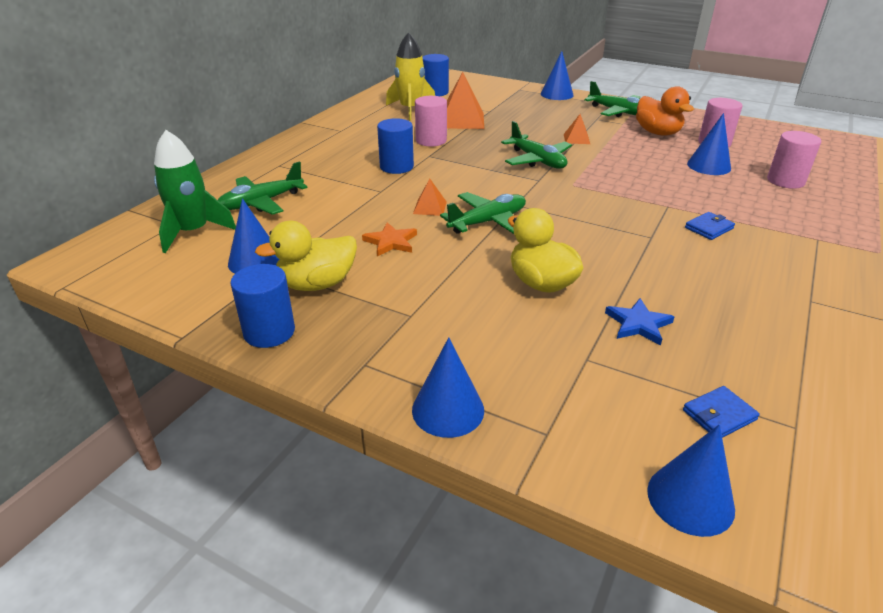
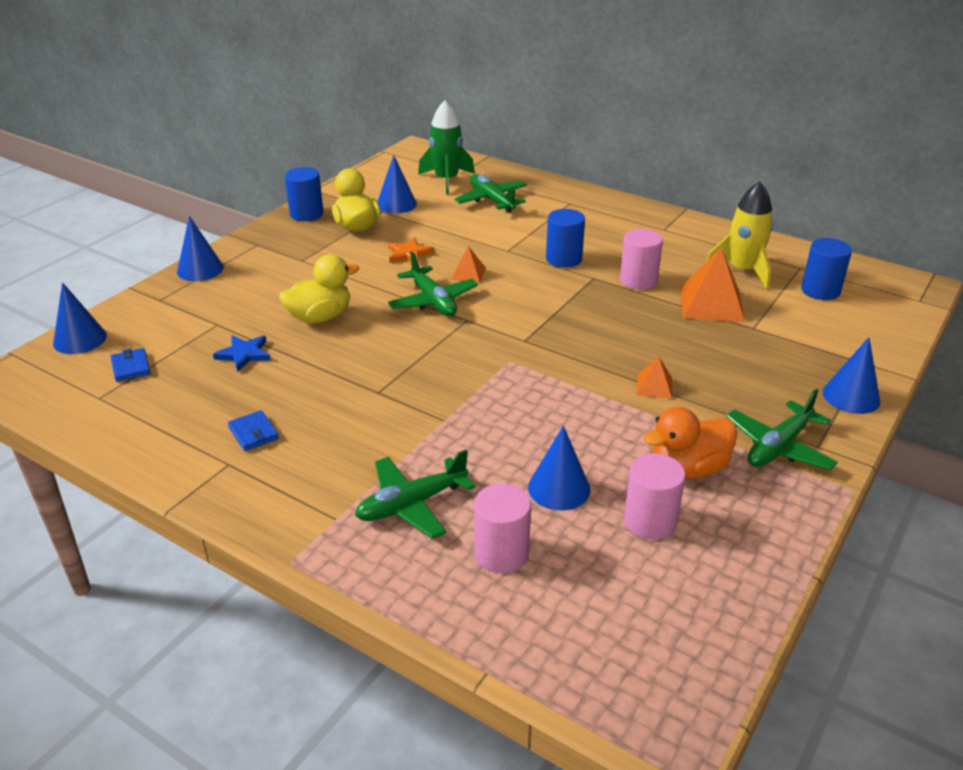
camera: 95 degrees right, 0 degrees up
(537, 160) = (580, 346): green plane -> green plane (412, 504)
(709, 228) = (385, 437): blue wallet -> blue wallet (253, 433)

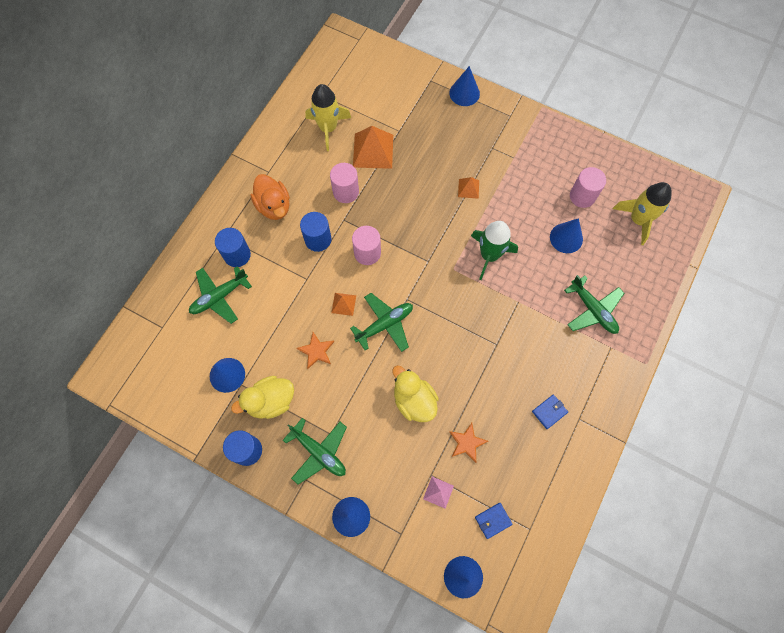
camera: 95 degrees left, 35 degrees up
(192, 328) = (438, 492): none -> pink pyramid
(244, 354) = (467, 443): blue star -> orange star
(446, 180) = (178, 338): green rocket -> green rocket (489, 255)
(501, 553) = (618, 263): pink cylinder -> pink cylinder (367, 253)
(599, 600) = (638, 220): none -> yellow rocket
(687, 469) = (539, 177): orange duck -> orange duck (274, 206)
(779, 447) = (514, 133): green plane -> green plane (319, 452)
(820, 290) = (351, 88): blue cylinder -> blue cylinder (237, 255)

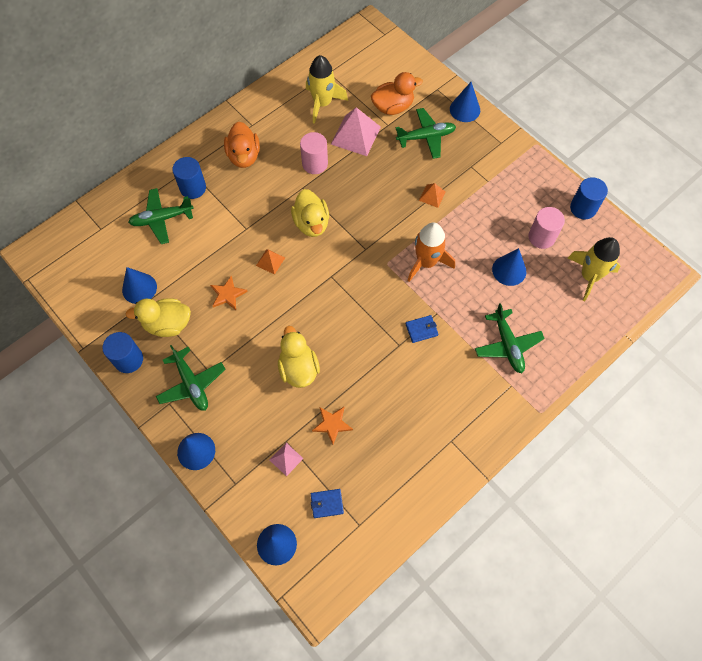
camera: 20 degrees right, 5 degrees down
(318, 239) = (271, 197): blue cylinder -> blue cylinder (583, 208)
(367, 253) = (311, 223): pink cylinder -> yellow duck
(373, 151) = (356, 135): orange pyramid -> pink pyramid
(385, 324) = (300, 292): green plane -> green plane (426, 137)
(396, 111) = (393, 107): none -> orange duck
(489, 255) = (426, 262): green rocket -> orange rocket
(549, 412) = (424, 424): blue wallet -> blue wallet (421, 329)

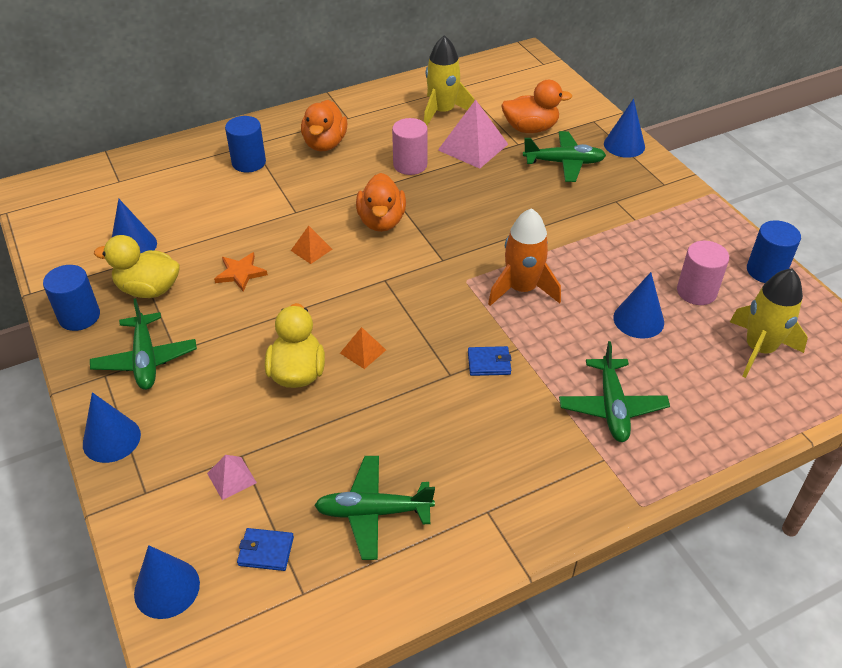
camera: 15 degrees right, 20 degrees down
(162, 219) = (196, 184): green plane -> green plane (373, 512)
(311, 223) = (381, 221): yellow duck -> orange duck
(332, 424) = (316, 449): orange star -> none
(432, 196) = (553, 221): orange pyramid -> orange pyramid (363, 351)

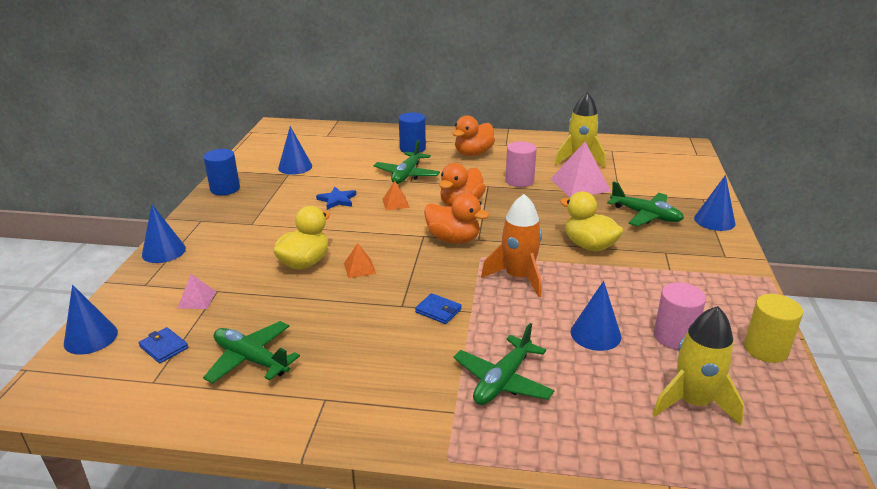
camera: 35 degrees right, 15 degrees down
(145, 359) = (231, 221): green plane -> green plane (407, 175)
(148, 289) = (276, 189): yellow duck -> yellow duck (589, 246)
(240, 273) = (337, 200): orange star -> blue star
(530, 128) = (640, 188): orange duck -> orange duck (453, 239)
(766, 271) = (766, 349): blue cylinder -> yellow cylinder

